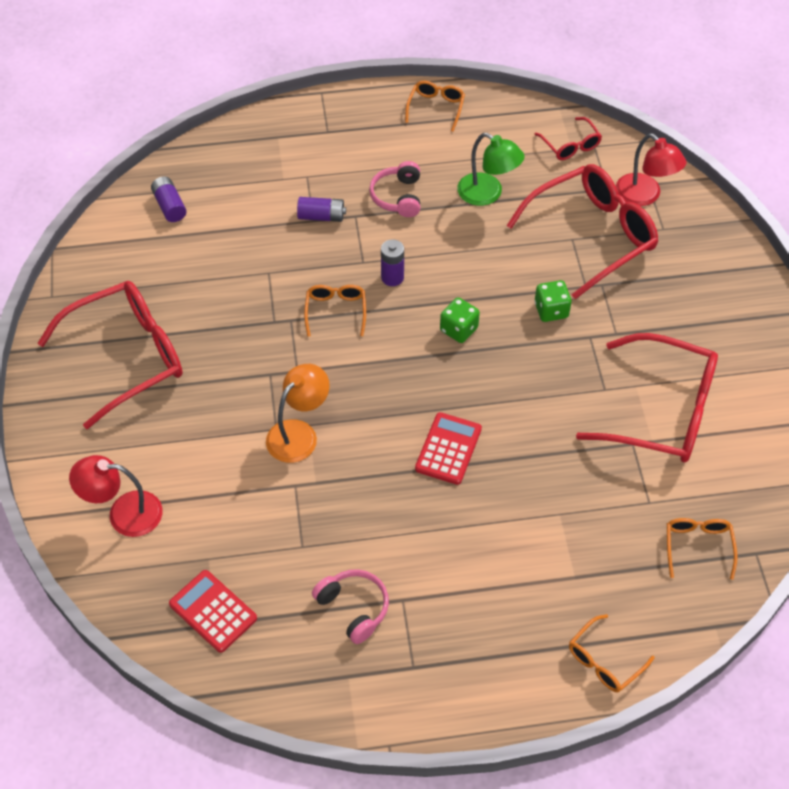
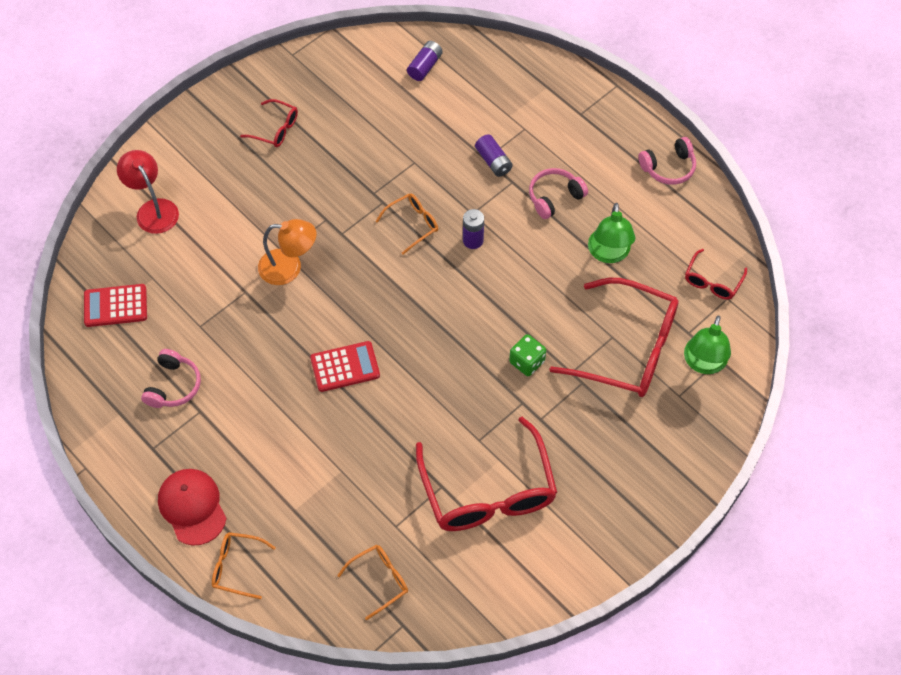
camera: 55 degrees right, 5 degrees up
(126, 357) = (275, 129): red glasses -> red glasses, size x0.47
(213, 611) = (115, 306): red calculator -> red calculator turned 105 degrees counterclockwise
(436, 108) = (668, 168): orange glasses -> pink headphones
(459, 329) = (458, 311): green dice -> none
(509, 666) = (192, 507): none -> red cap
(644, 196) = (703, 363): red lamp -> green lamp

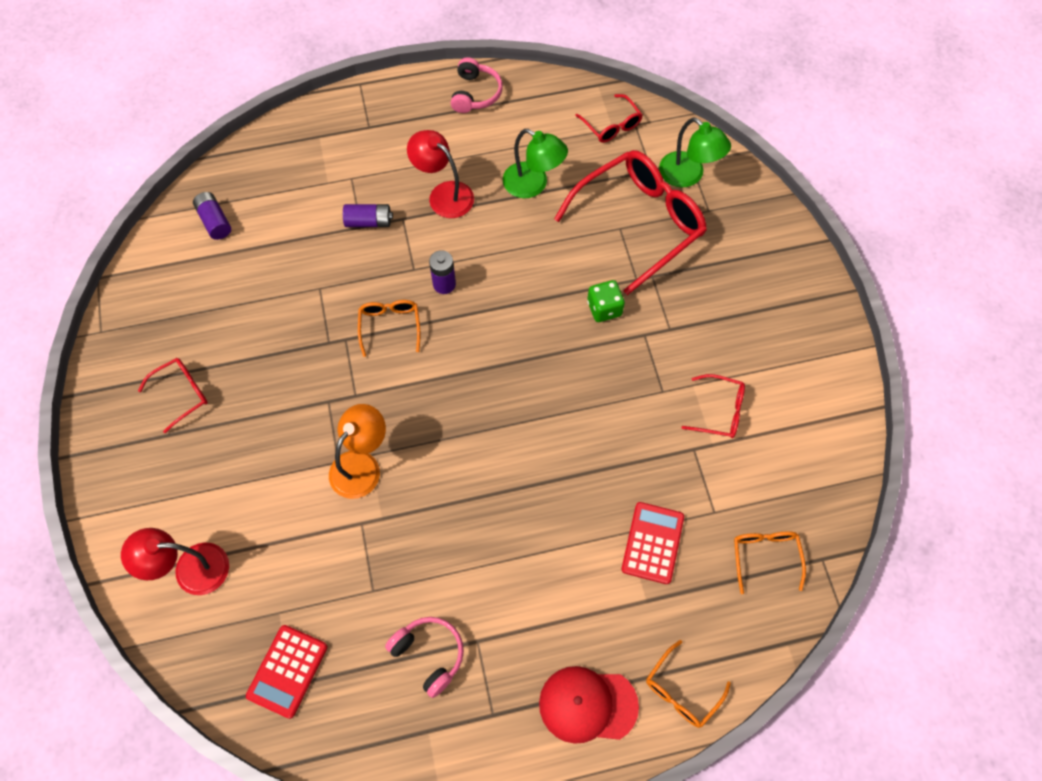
camera: 60 degrees left, 5 degrees up
(345, 367) = (512, 470): red calculator -> red calculator (652, 543)
(487, 490) = (719, 411): red glasses -> red glasses, size x0.47
(554, 197) = (444, 194): pink headphones -> red lamp

